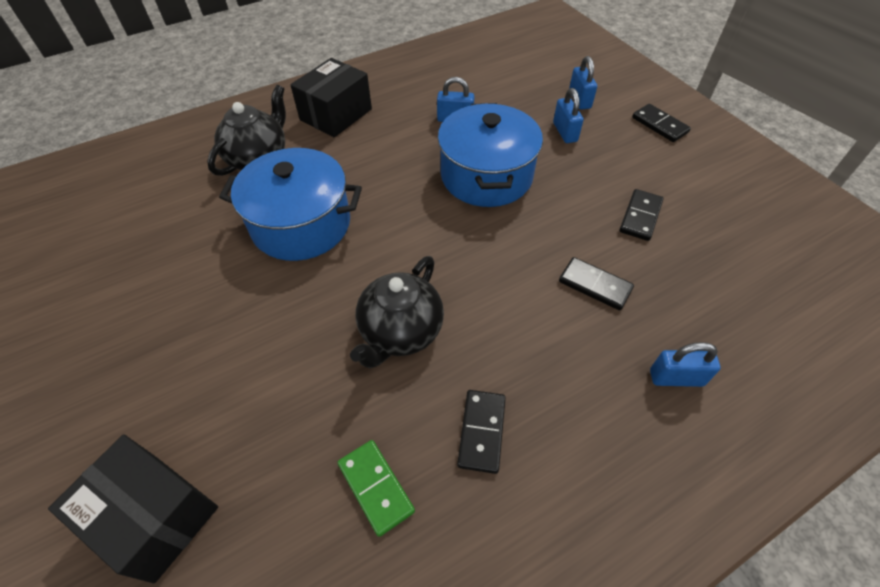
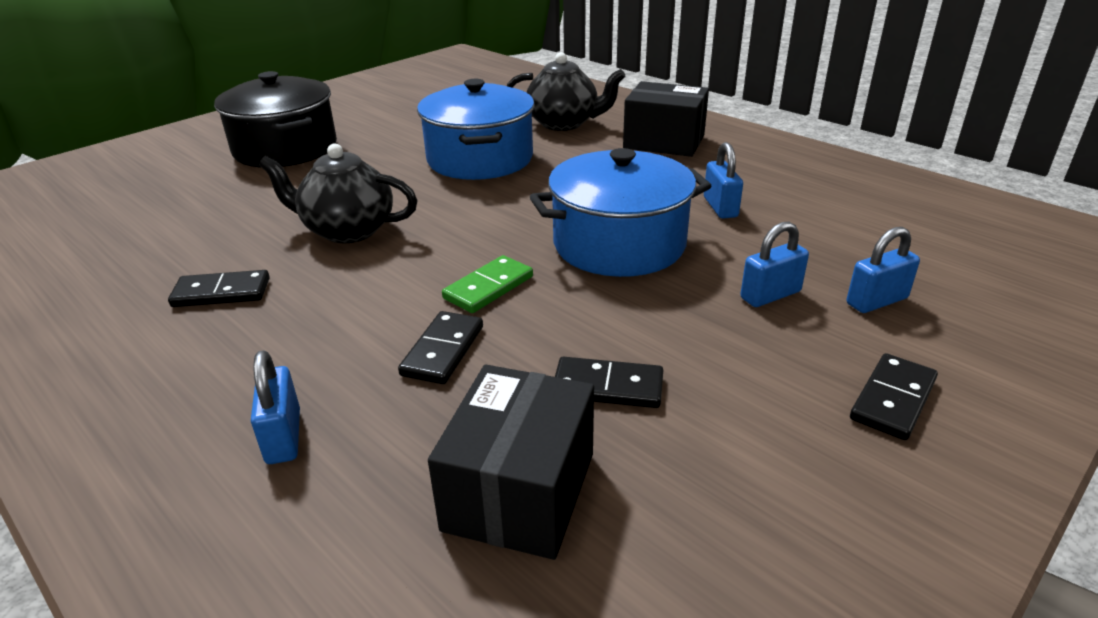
camera: 75 degrees right, 20 degrees down
(155, 515) = (175, 172): black box -> black box (520, 491)
(162, 387) = (285, 149): none -> black pot
(376, 487) = (174, 248): green domino -> green domino (488, 288)

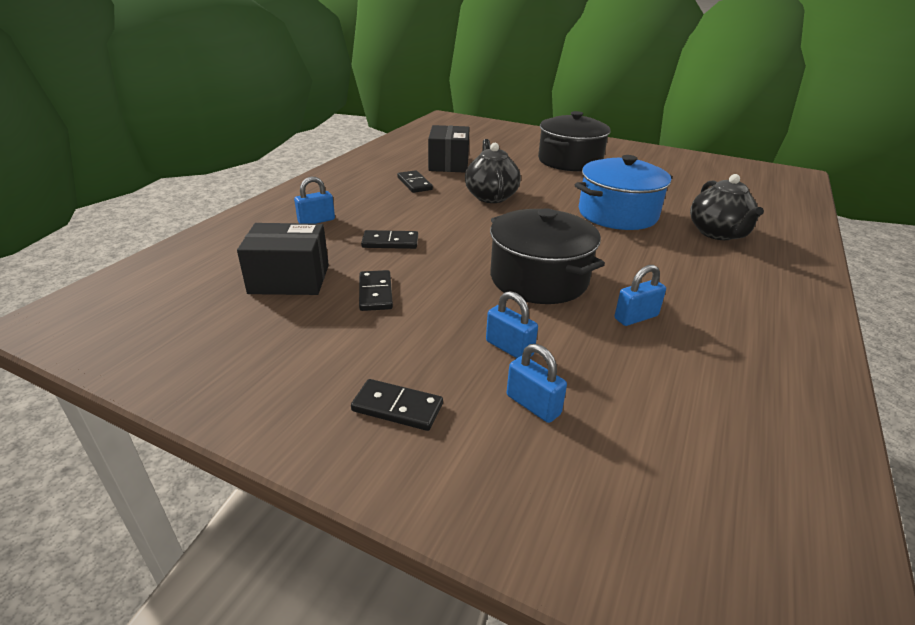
camera: 70 degrees right, 0 degrees up
(488, 288) = (456, 244): green domino -> none
(619, 244) = (539, 279): blue pot -> black pot
(664, 141) = (739, 280): black box -> black box (449, 164)

